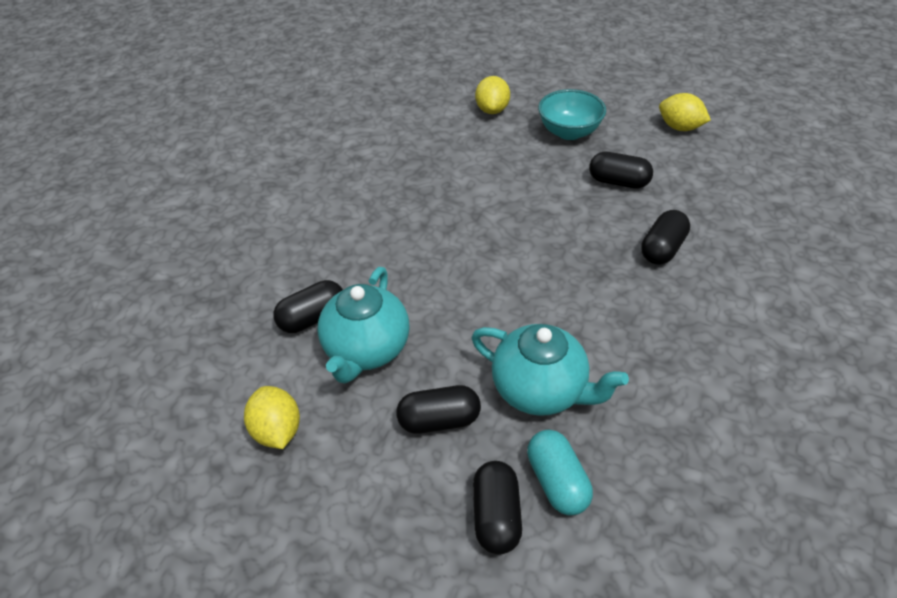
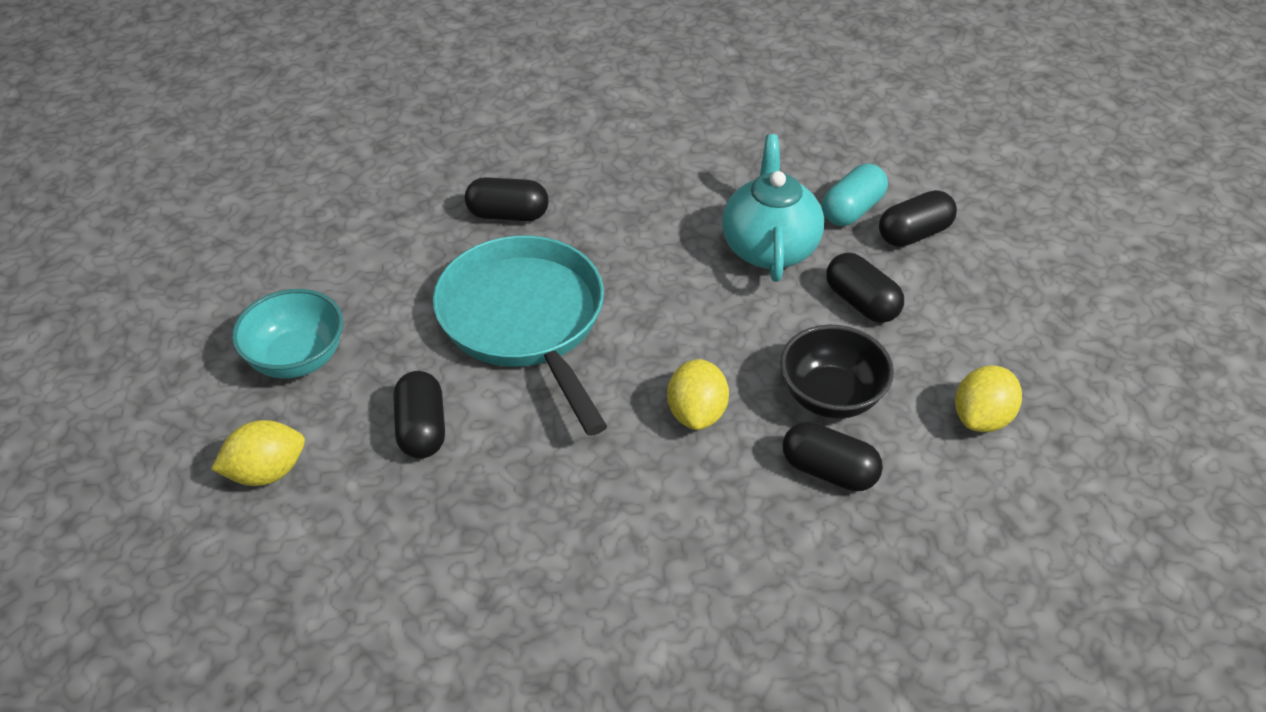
camera: 120 degrees left, 0 degrees up
(366, 350) = (831, 396): turquoise teapot -> black bowl
(542, 225) = (525, 322): none -> turquoise pan
(618, 182) = (398, 278): black capsule -> black capsule (422, 429)
(680, 127) = (241, 251): yellow lemon -> yellow lemon (696, 413)

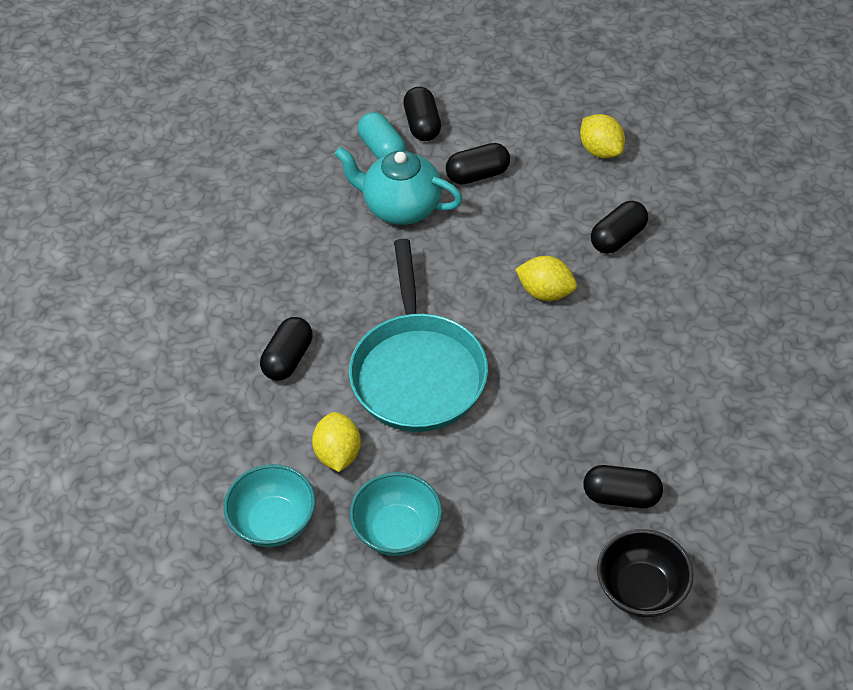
camera: 70 degrees left, 5 degrees up
(267, 472) = (511, 564): yellow lemon -> yellow lemon (338, 454)
(292, 259) = (273, 522): none -> turquoise bowl
(422, 429) = (503, 456): black capsule -> black capsule (621, 496)
(525, 322) = (417, 371): turquoise pan -> turquoise pan turned 90 degrees counterclockwise
(831, 396) = (556, 217): black bowl -> black bowl (641, 589)

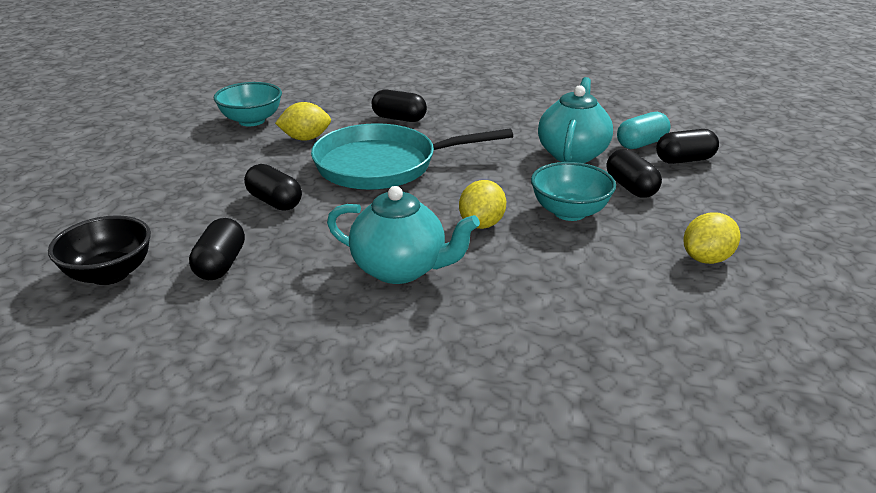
camera: 85 degrees right, 20 degrees down
(397, 531) = (226, 162): turquoise bowl -> turquoise bowl (569, 212)
(618, 238) = (570, 268): black capsule -> black capsule (274, 202)
(623, 354) = (401, 269): none -> turquoise teapot

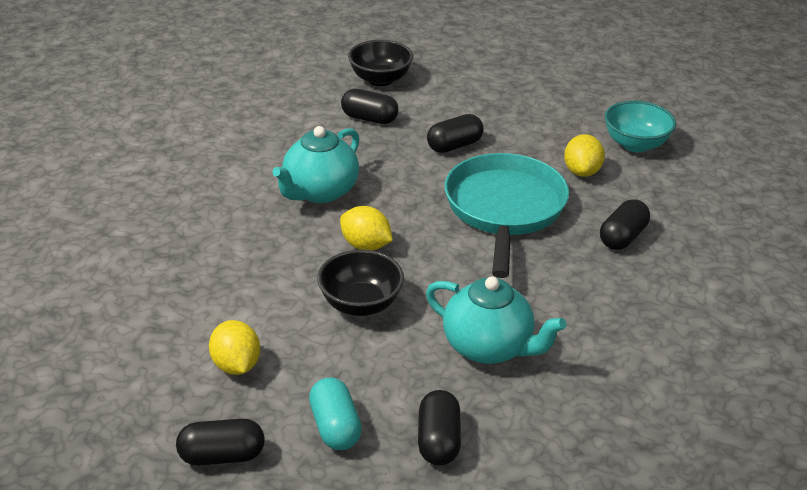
camera: 105 degrees right, 5 degrees up
(569, 212) = (360, 304): turquoise bowl -> black bowl
(631, 187) = (390, 365): black capsule -> black capsule (222, 456)
(641, 144) = (497, 418): turquoise capsule -> turquoise capsule (335, 427)

